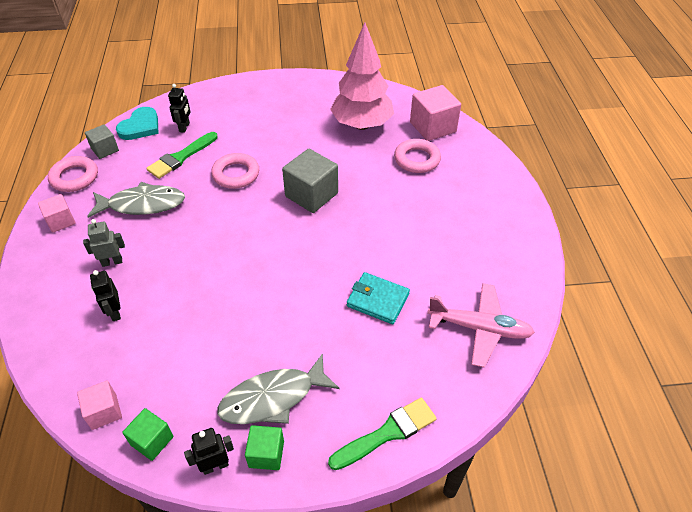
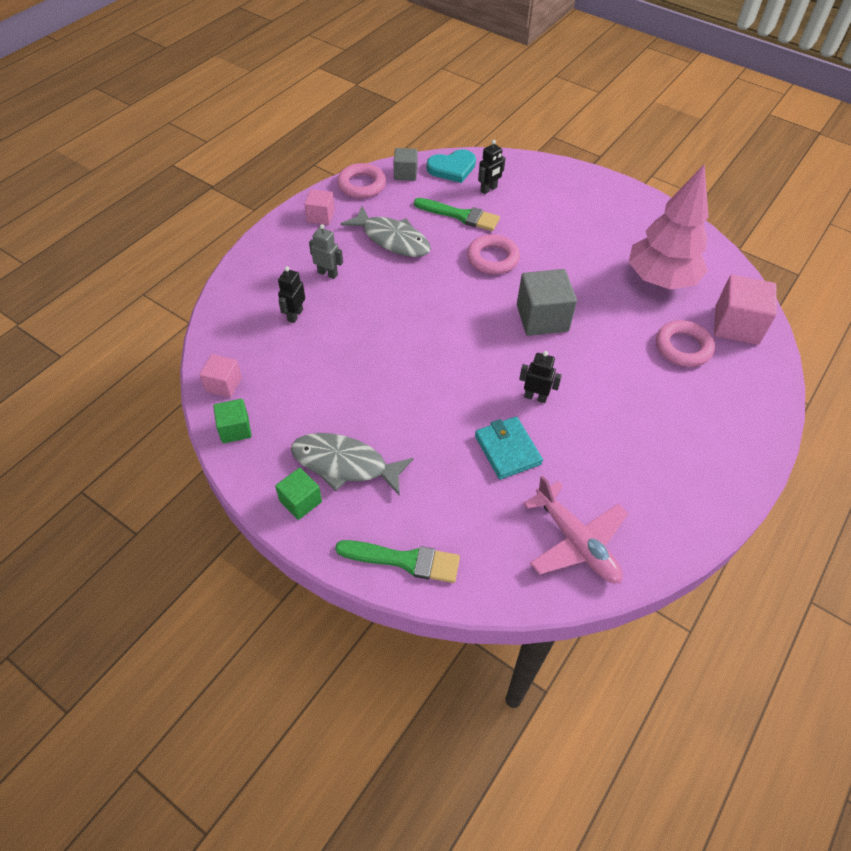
camera: 40 degrees right, 5 degrees up
(181, 157) = (460, 215): green brush -> green brush turned 150 degrees counterclockwise
(215, 465) = (259, 481): black robot -> black robot (535, 397)

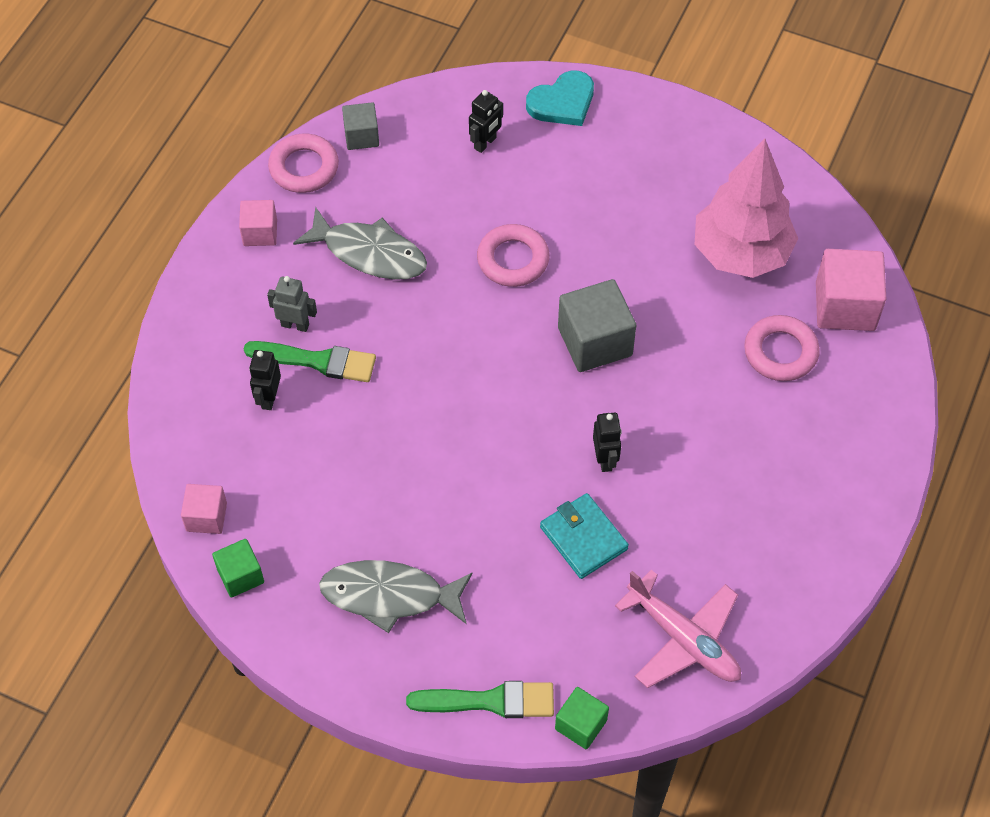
camera: 10 degrees left, 5 degrees up
(300, 501) = (349, 653): green cube -> green cube (581, 725)
(452, 168) = (426, 115): turquoise heart -> turquoise heart (562, 102)
(460, 215) = (455, 196): green brush -> green brush (317, 361)
(535, 397) = (605, 459): black robot -> black robot turned 75 degrees clockwise

